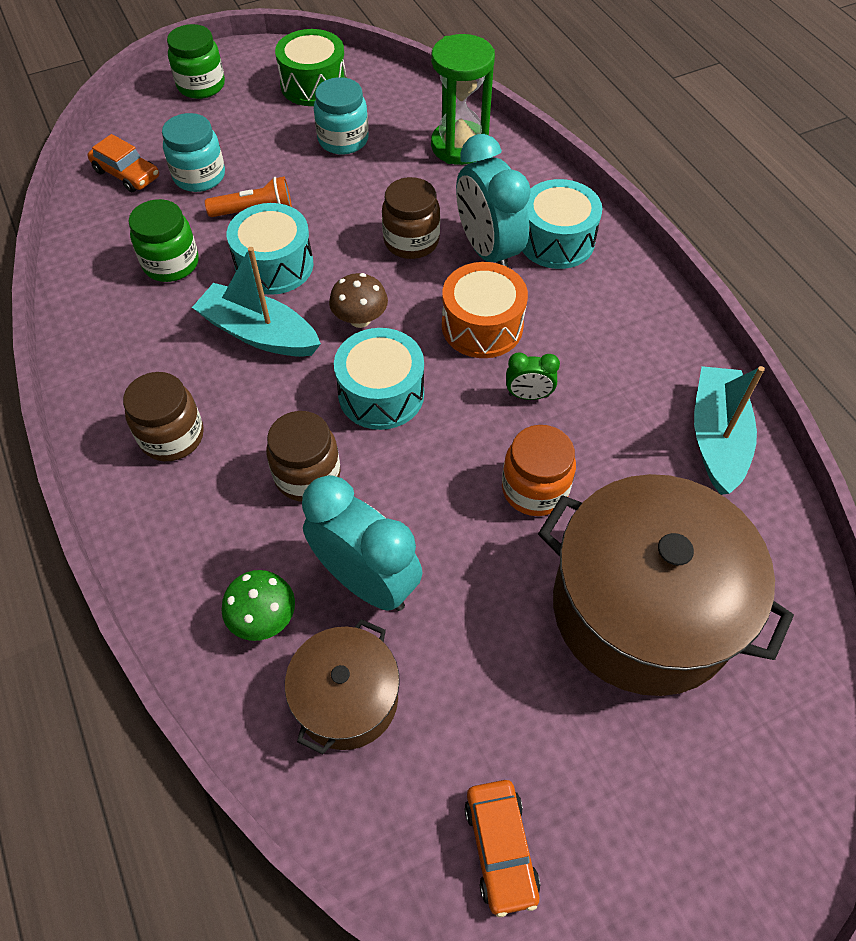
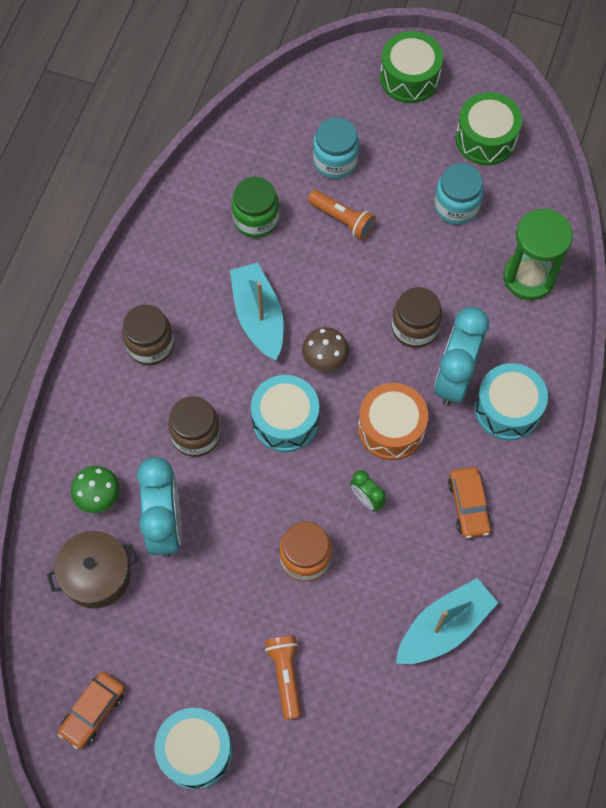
camera: 45 degrees right, 10 degrees up
(127, 174) = (293, 121): orange car -> orange car (468, 505)
(201, 86) = (409, 78): green jar -> green drum
(274, 265) = (314, 273): turquoise drum -> turquoise drum (195, 751)
(643, 608) = (286, 675): brown pot -> orange flashlight

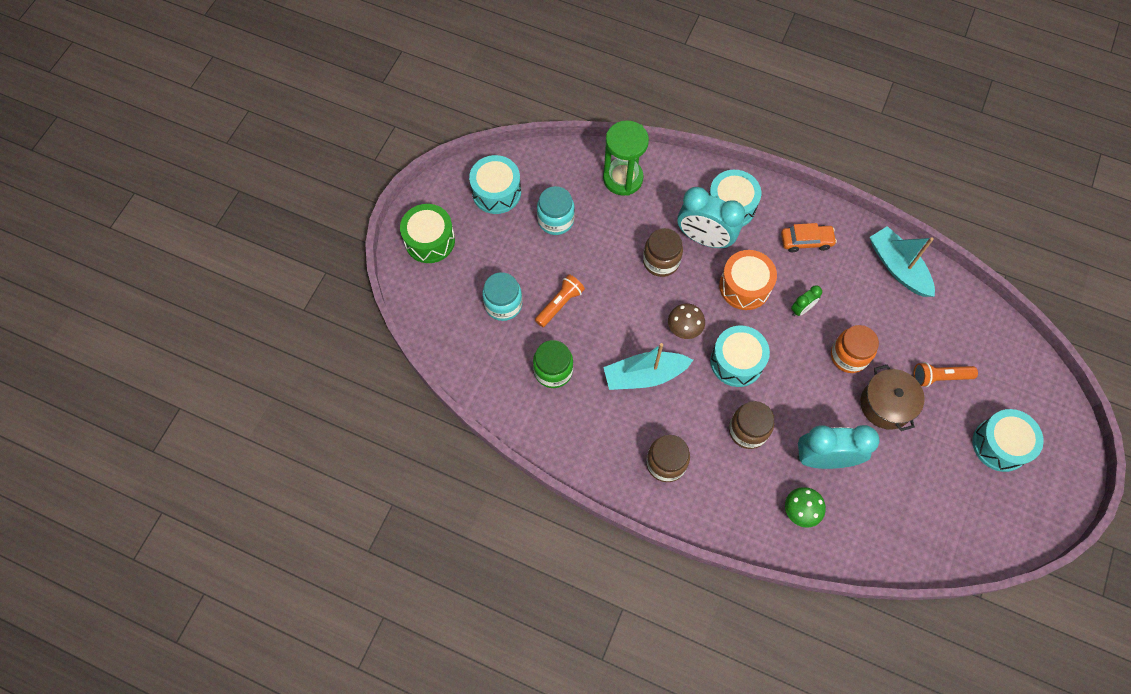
camera: 85 degrees left, 0 degrees up
(93, 711) = (976, 520): orange car -> none
(96, 575) = (867, 514): brown pot -> brown pot (886, 404)
(485, 139) = (496, 192): green drum -> turquoise drum

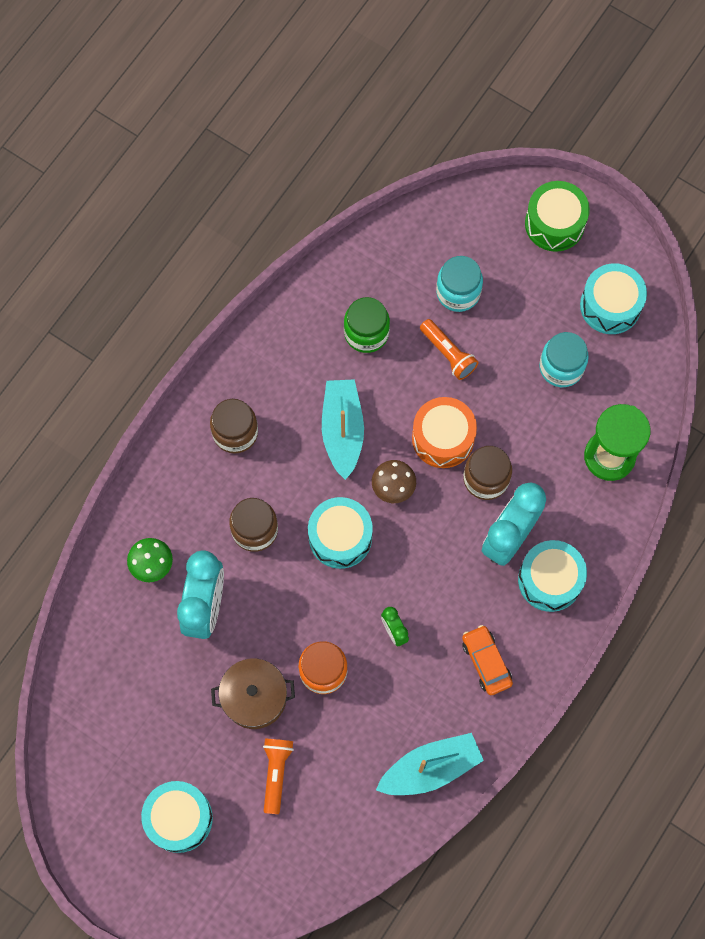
camera: 100 degrees right, 5 degrees up
(744, 286) = (436, 570): orange drum -> orange drum (443, 438)
(806, 241) = (486, 662): orange car -> orange car turned 150 degrees clockwise

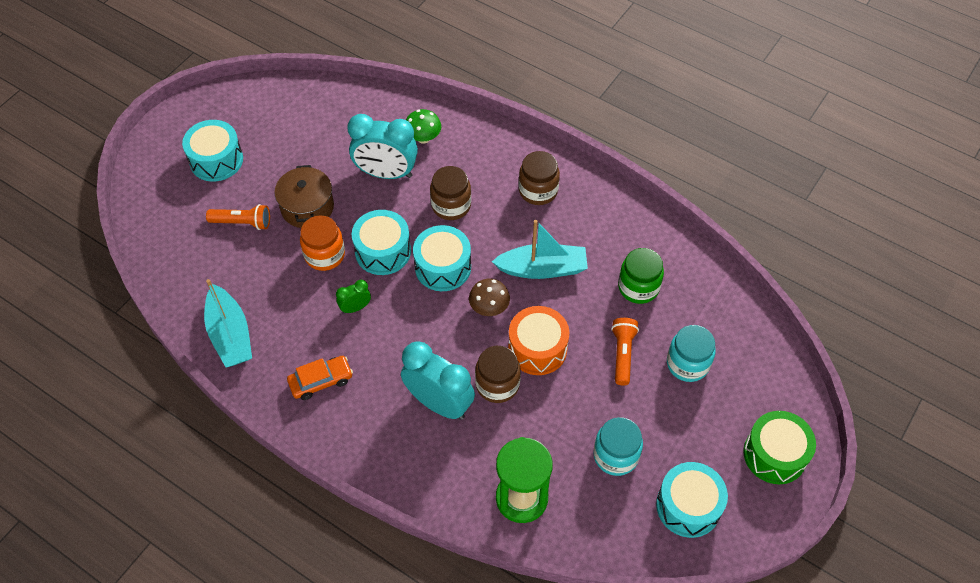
camera: 90 degrees right, 15 degrees down
(448, 354) = (622, 354): orange flashlight -> orange flashlight turned 135 degrees clockwise
(549, 580) = (395, 438): turquoise drum -> turquoise drum (383, 251)

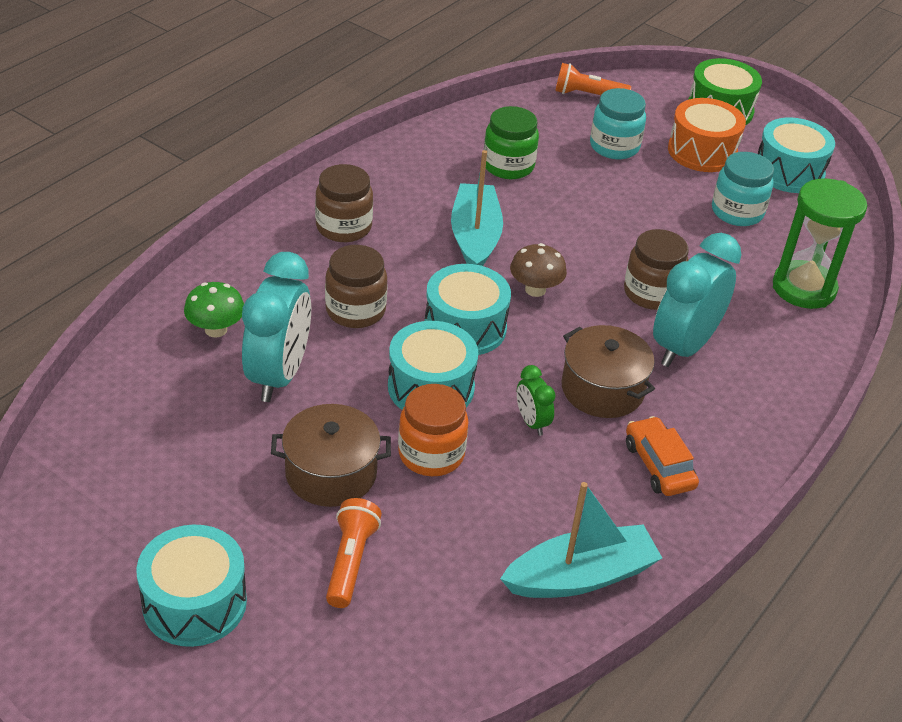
camera: 90 degrees left, 15 degrees down
(390, 349) = (602, 389): none -> brown pot
(537, 348) = (597, 254): orange drum -> orange drum (702, 151)
(622, 354) = (603, 190): orange flashlight -> orange flashlight (587, 95)

